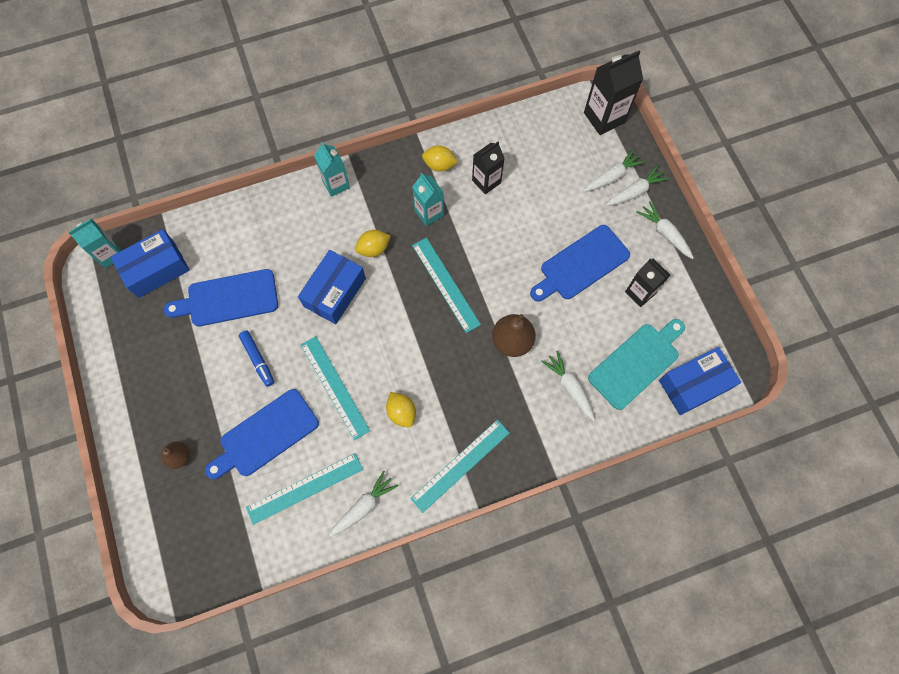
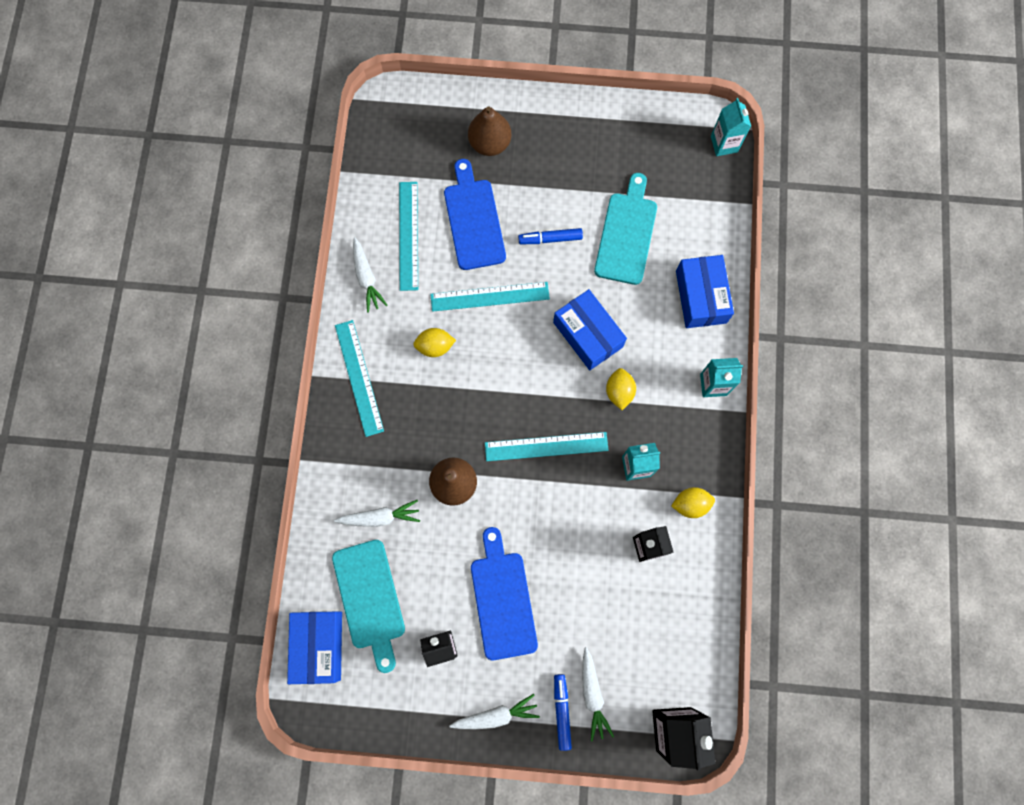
camera: 115 degrees right, 5 degrees up
(156, 269) = (689, 180): blue box -> blue box (701, 297)
(179, 456) = (490, 143): brown pear -> brown pear, size x1.66
(228, 299) = (626, 234): blue cutting board -> turquoise cutting board
(439, 165) = (690, 504): yellow lemon -> yellow lemon turned 45 degrees clockwise
(635, 191) = (561, 711): white carrot -> blue marker

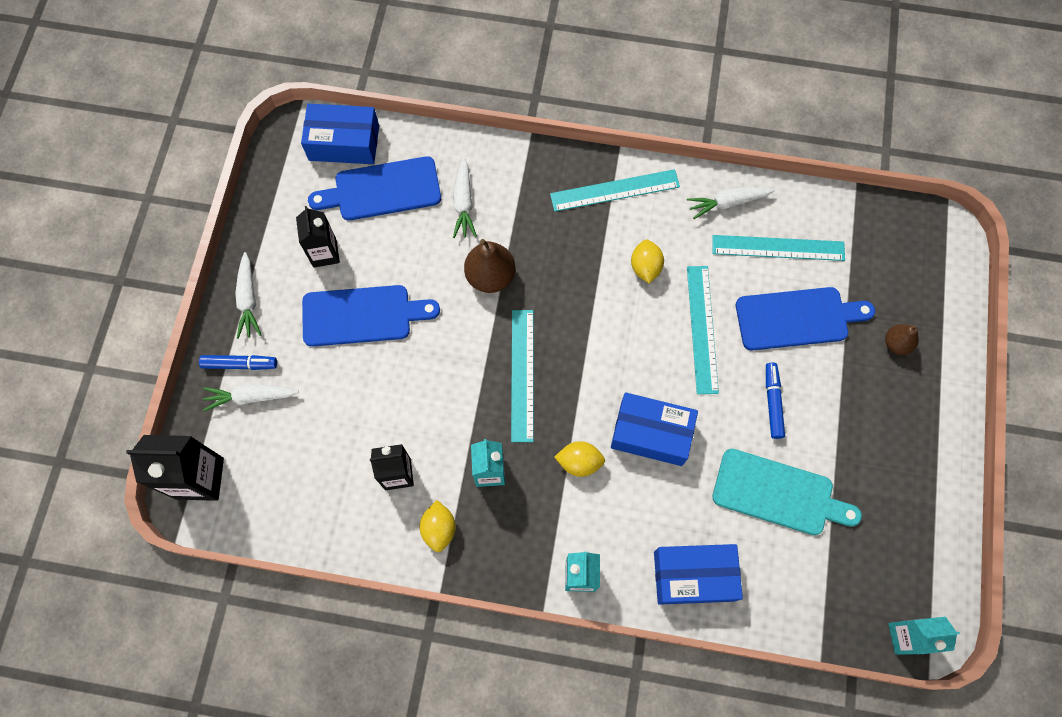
camera: 95 degrees right, 5 degrees down
(370, 599) = (382, 190): turquoise cutting board -> blue cutting board
(490, 143) = (896, 344): brown pear -> brown pear, size x0.60
(588, 334) = (651, 433): blue box -> blue box turned 45 degrees clockwise

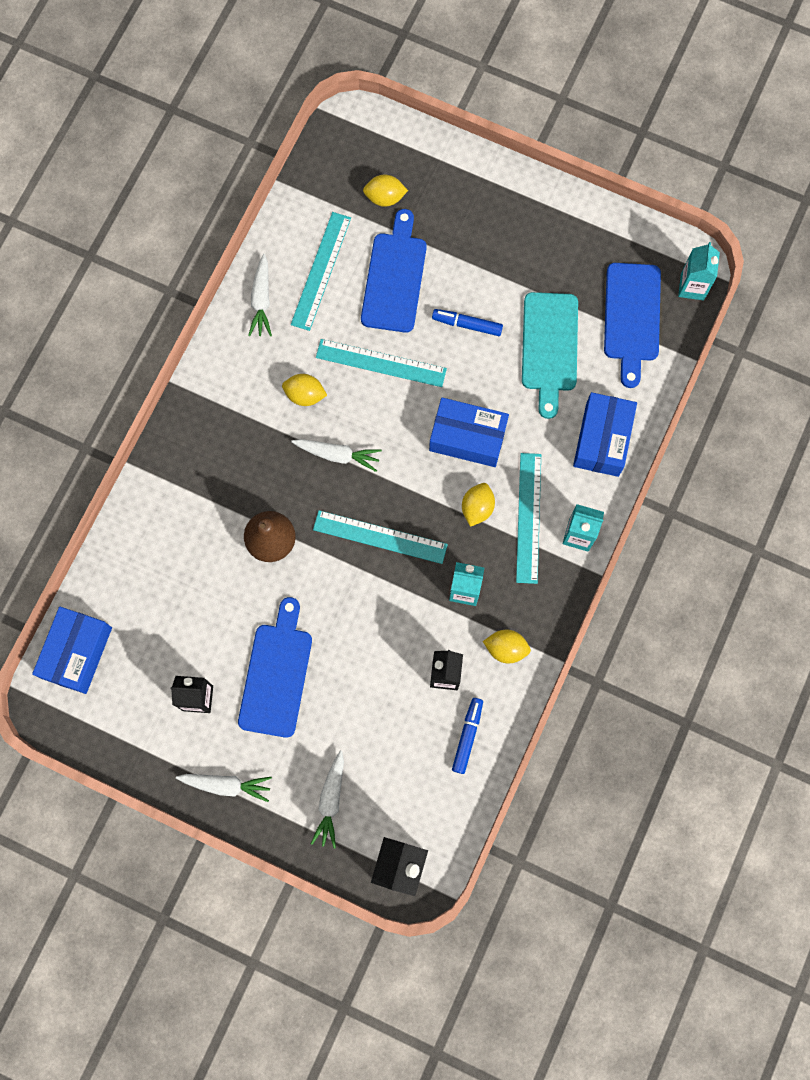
camera: 75 degrees left, 5 degrees up
(240, 364) = (293, 805): blue marker -> blue marker (467, 736)
(382, 190) = (144, 625): blue cutting board -> blue cutting board (632, 317)
(463, 203) = (185, 548): white carrot -> white carrot (338, 455)
(615, 190) = (216, 400): turquoise ruler -> turquoise ruler (528, 517)
(651, 433) = (467, 437): blue box -> blue box turned 75 degrees clockwise
(778, 493) = (549, 347): turquoise cutting board -> turquoise cutting board turned 150 degrees clockwise
(879, 287) = (385, 197): none -> yellow lemon
(896, 344) = (442, 203): brown pear -> none

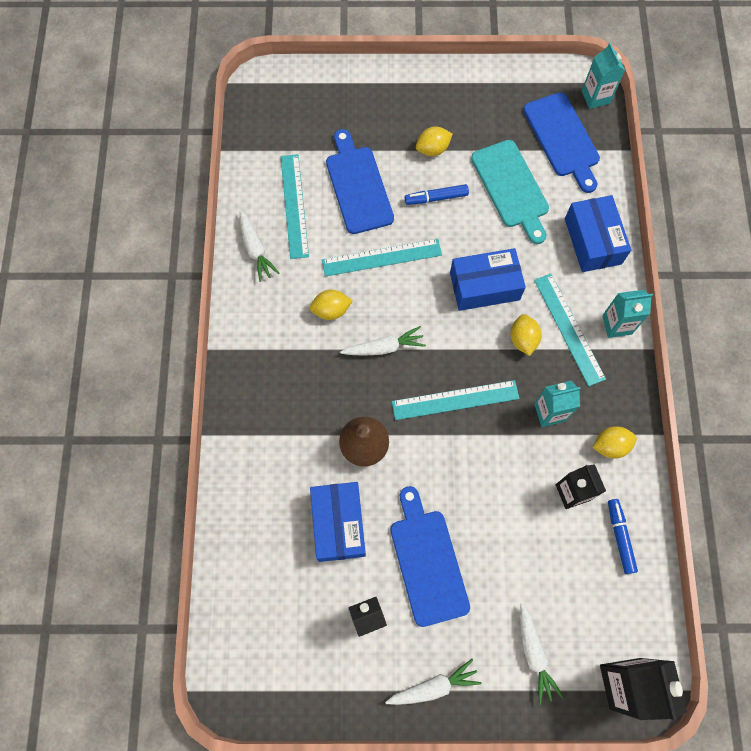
camera: 25 degrees left, 5 degrees down
(77, 653) = (236, 629): blue box -> blue box (338, 524)
(385, 197) = (318, 128): yellow lemon -> yellow lemon (432, 149)

